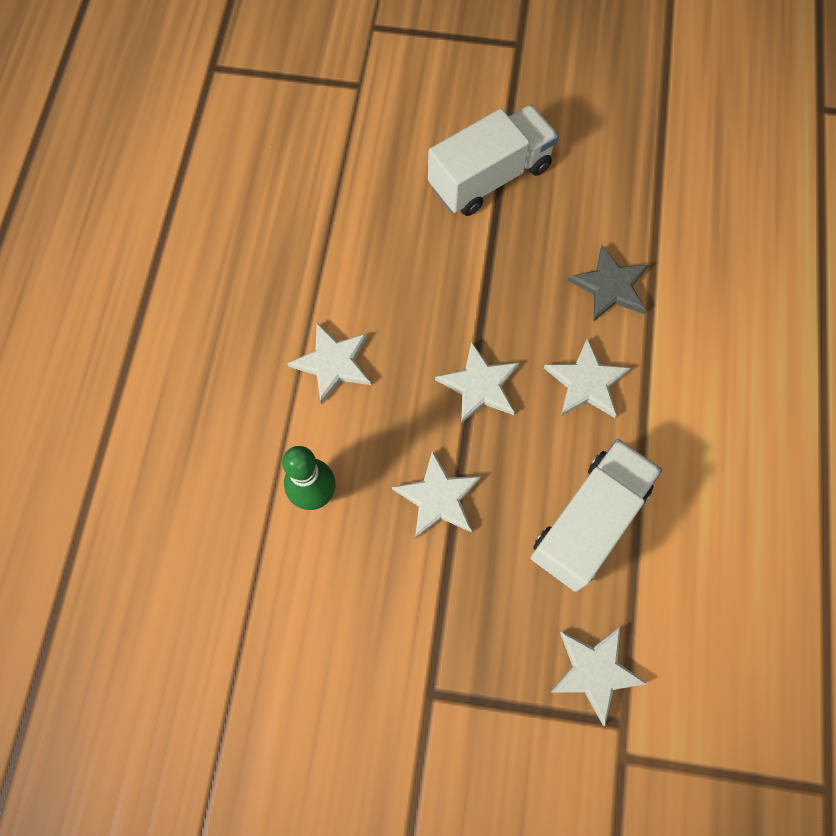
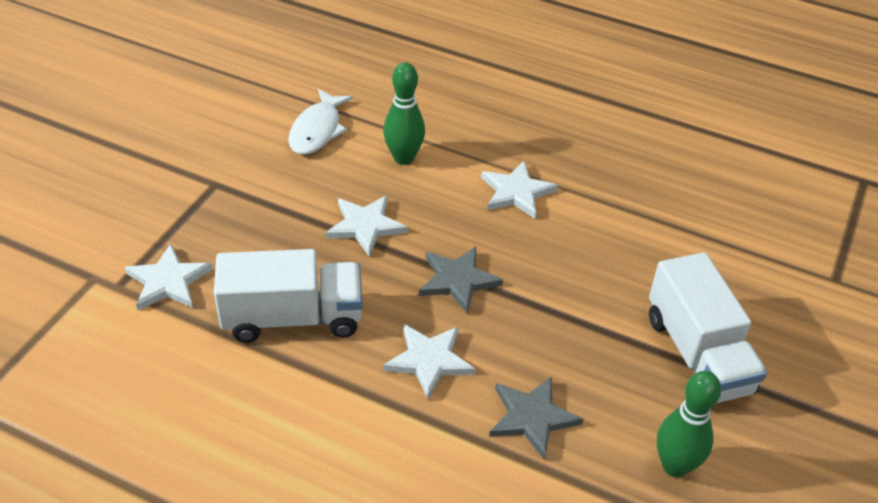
camera: 105 degrees right, 25 degrees down
(296, 612) = (317, 130): none -> white fish
(479, 385) = (457, 280): white star -> grey star
(589, 522) = (292, 318): white truck -> white truck turned 60 degrees counterclockwise
(609, 179) = (675, 466): none -> green bowling pin

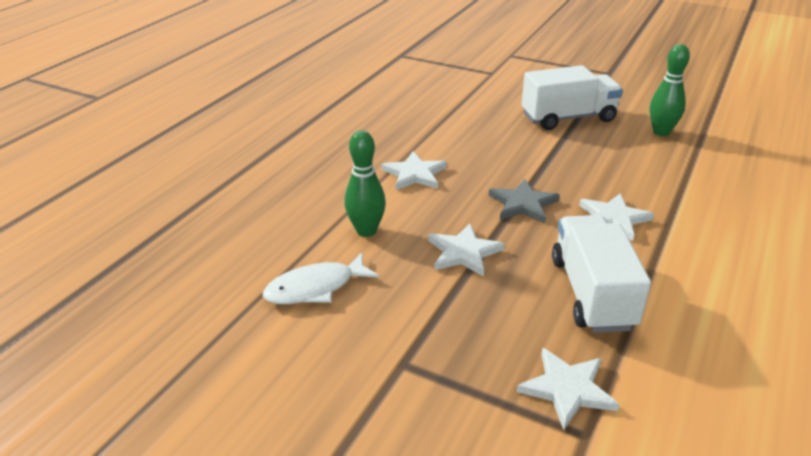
camera: 85 degrees left, 10 degrees down
(317, 130) = (315, 288): white fish -> white fish turned 135 degrees clockwise
(532, 417) = (648, 177): grey star -> none

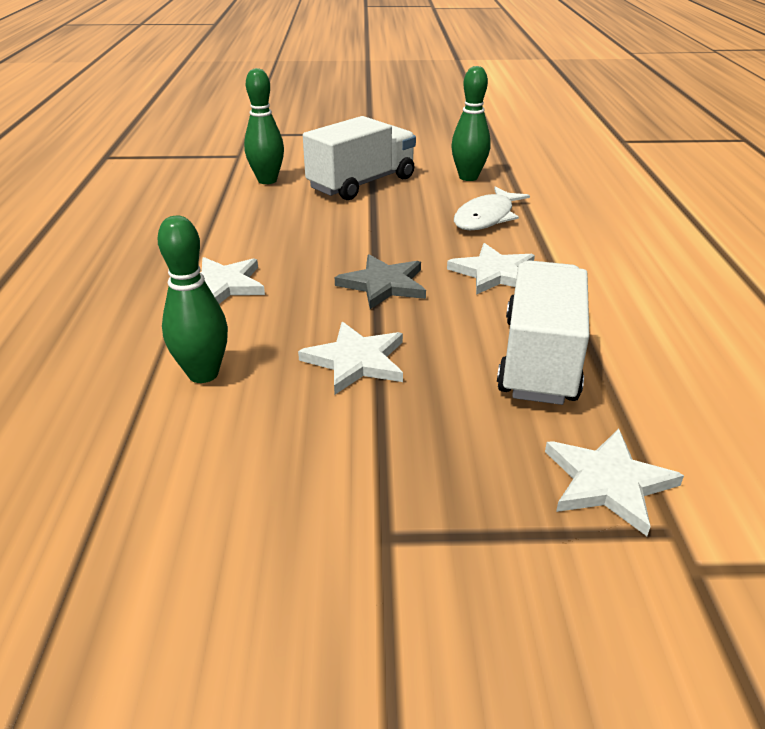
camera: 30 degrees left, 0 degrees up
(315, 288) = (178, 477): white fish -> white fish (486, 217)
(499, 99) = (267, 180): none -> green bowling pin
(592, 293) = (539, 359): white truck -> white truck turned 45 degrees clockwise

